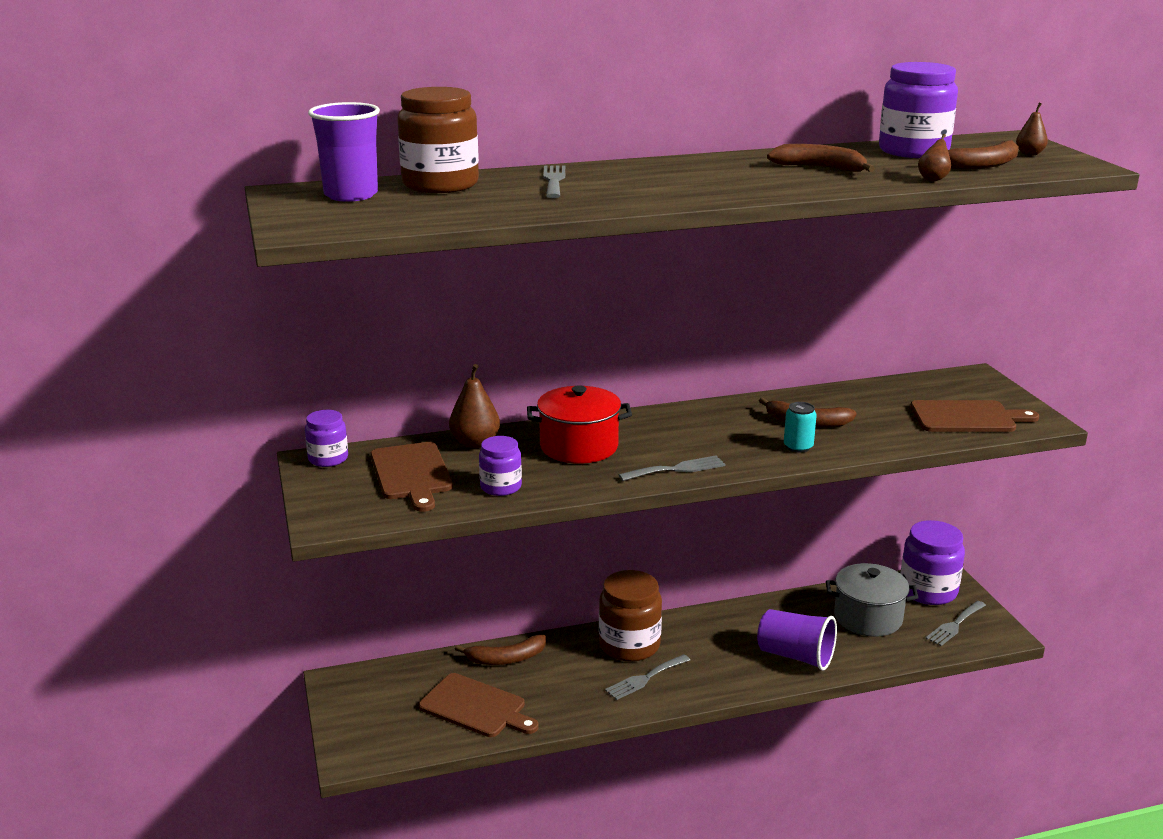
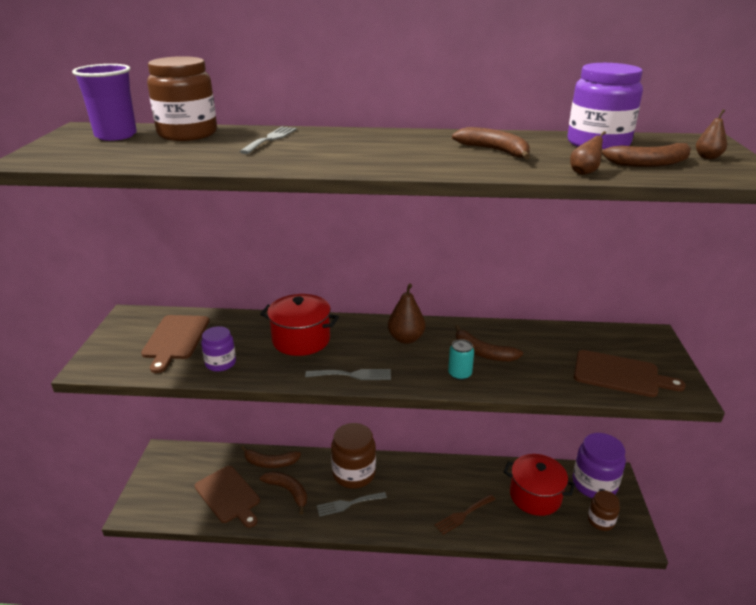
camera: 20 degrees right, 5 degrees up
(328, 459) = (138, 316): purple jar -> none
(475, 443) = (237, 322): brown pear -> brown pear (406, 339)
(555, 684) = (288, 491): none -> brown banana
(795, 656) = (463, 515): purple cup -> brown fork
(868, 618) = (535, 496): grey pot -> red pot
(955, 625) = (601, 521): grey fork -> brown jar

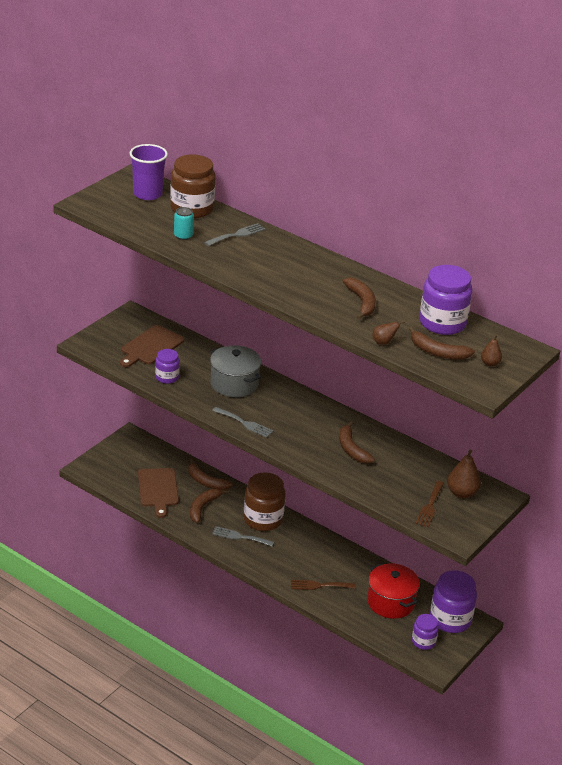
camera: 30 degrees right, 5 degrees up
(288, 491) = (203, 507): brown banana -> brown banana turned 135 degrees counterclockwise
(301, 340) = (234, 384): red pot -> grey pot
(406, 339) = (308, 415): brown pear -> brown pear (462, 493)
(459, 374) = (317, 455): turquoise can -> turquoise can (183, 236)
(601, 521) = (423, 642): brown jar -> purple jar
(620, 374) = (430, 506): brown cutting board -> brown fork

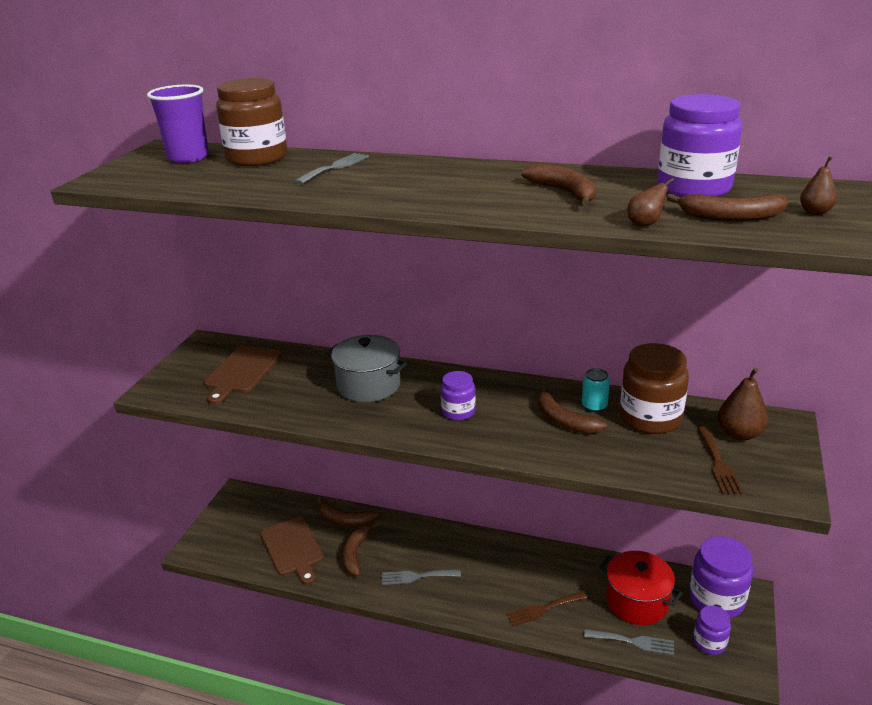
camera: 15 degrees left, 5 degrees down
(167, 377) = (278, 401): purple jar -> purple jar (458, 412)
(183, 236) = (259, 182): turquoise can -> turquoise can (594, 406)
(245, 423) = (409, 429): grey fork -> grey fork (633, 642)
(263, 519) = (432, 545): brown jar -> brown jar (650, 418)

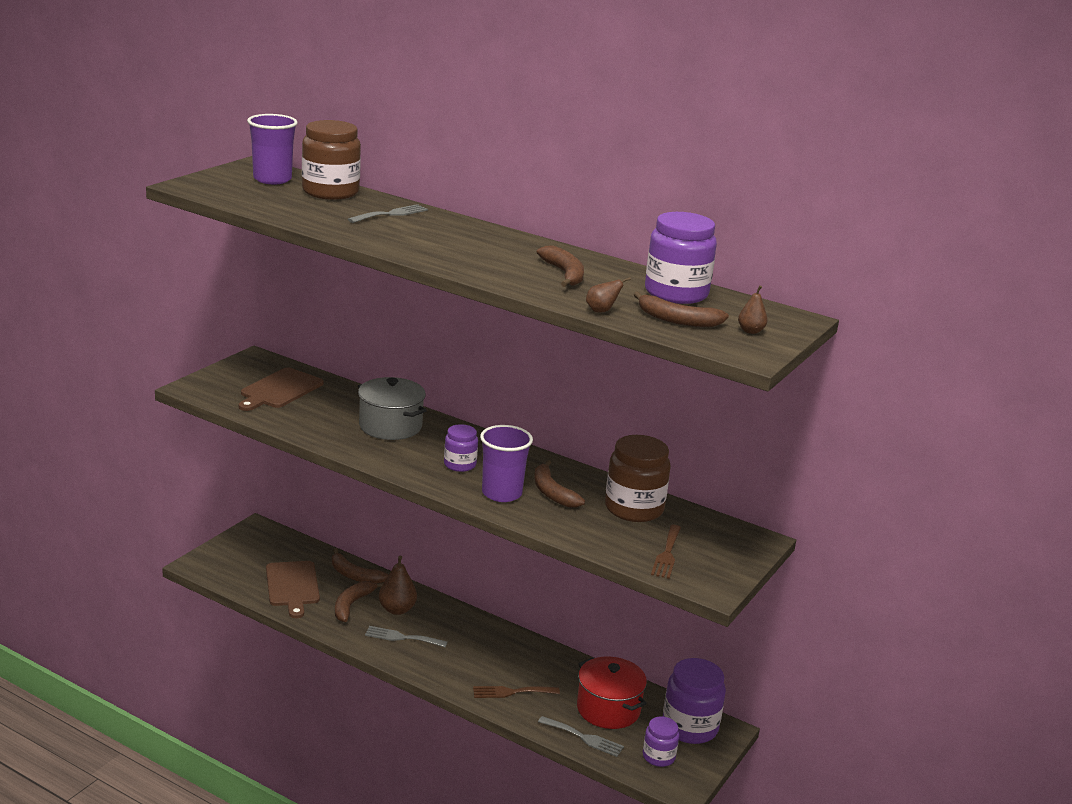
camera: 10 degrees right, 5 degrees down
(517, 434) = (501, 493): none -> purple cup
(594, 406) = (589, 488): turquoise can -> none
(739, 434) = (706, 538): brown pear -> brown pear (397, 609)

